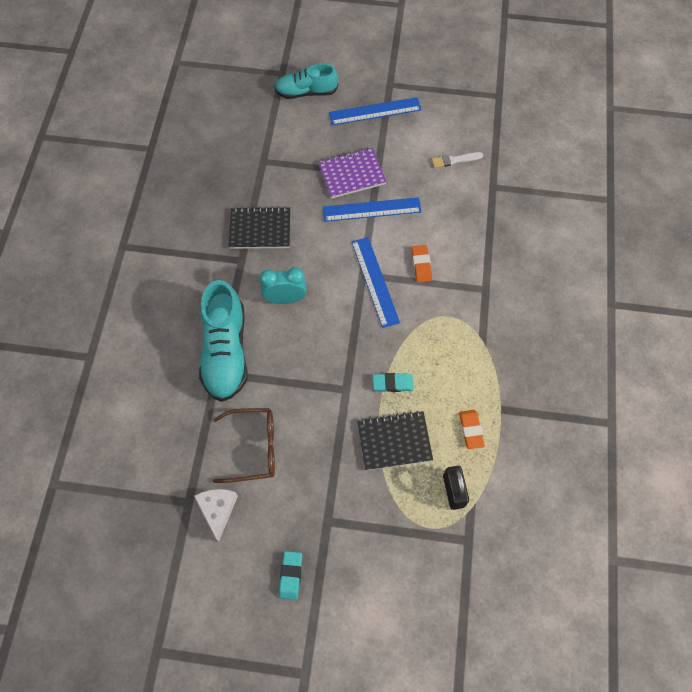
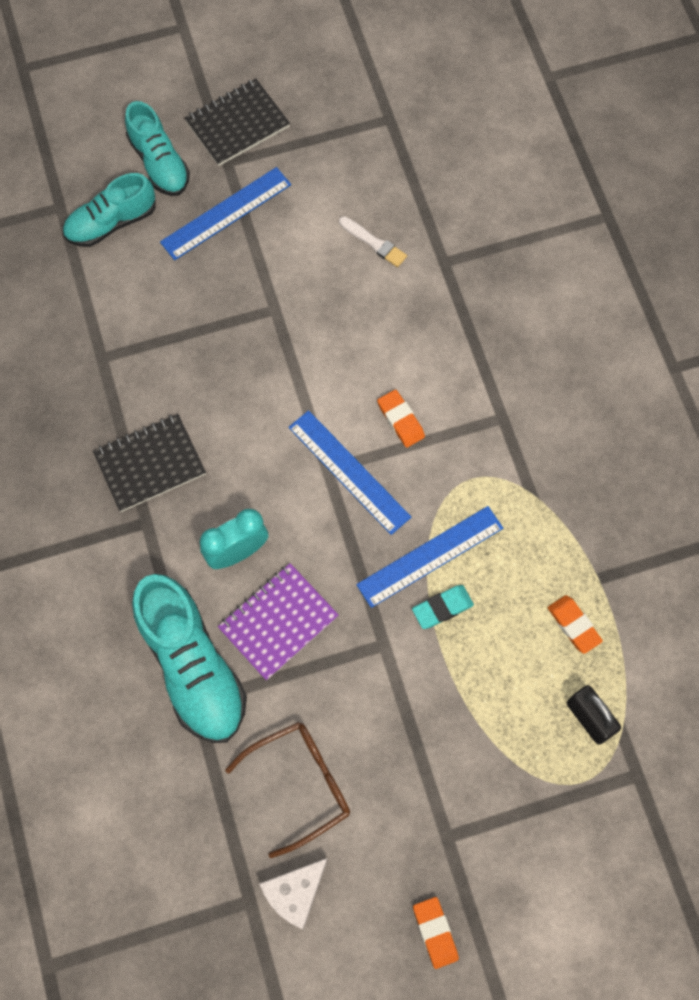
camera: 25 degrees left, 5 degrees up
(218, 510) = (295, 892): white cheese -> white cheese turned 105 degrees counterclockwise
(291, 575) = (435, 932): turquoise eraser -> orange eraser
(350, 71) = (159, 163): none -> turquoise shoe
(352, 174) = (240, 325): purple notebook -> purple notebook (278, 622)
(372, 209) = (294, 366): blue ruler -> blue ruler (430, 556)
(394, 441) = (482, 687): black notebook -> black notebook (237, 124)
(455, 160) = (374, 243): white brush -> white brush turned 105 degrees counterclockwise

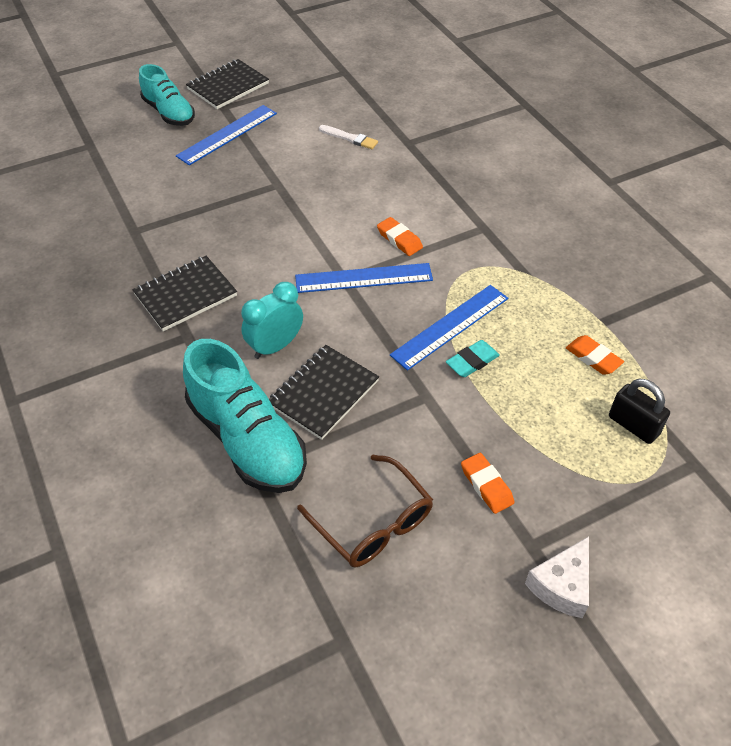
camera: 10 degrees left, 20 degrees down
(111, 223) = (134, 150): turquoise shoe -> none
(278, 622) = (324, 393): purple notebook -> black notebook
(295, 892) = (389, 624): white cheese -> white cheese (562, 585)
(300, 784) = (373, 523): brown glasses -> brown glasses turned 90 degrees clockwise
(349, 471) = (363, 278): blue ruler -> blue ruler turned 45 degrees counterclockwise
(435, 932) = (547, 638): orange eraser -> orange eraser (486, 485)

